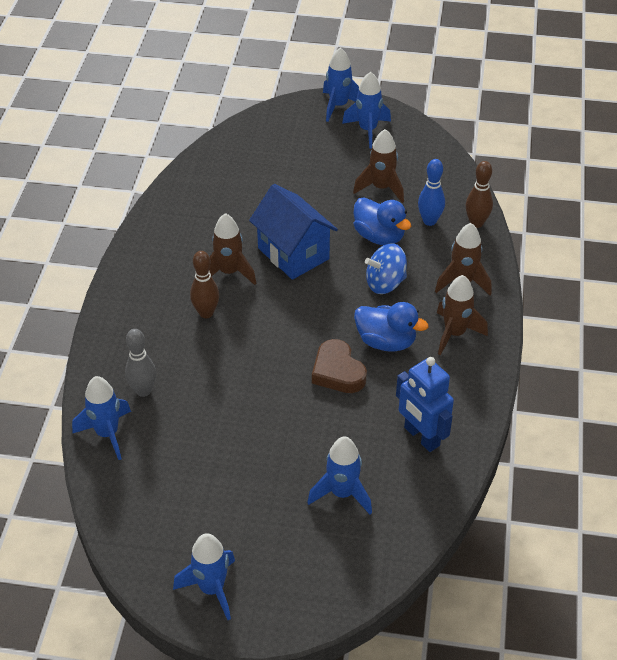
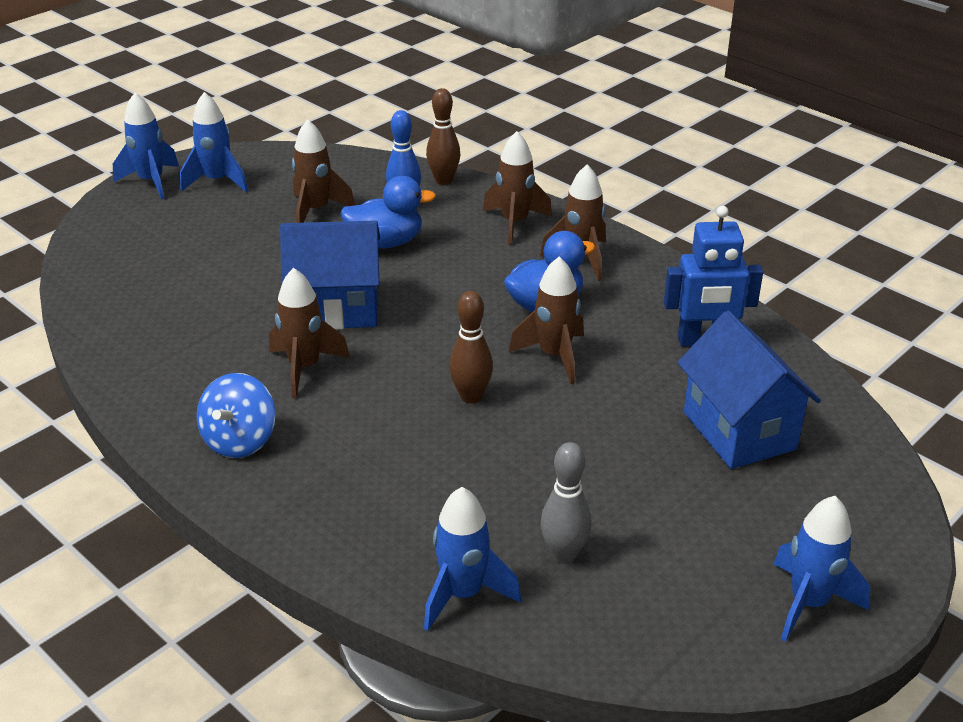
camera: 55 degrees left, 10 degrees down
(143, 391) = (421, 526): grey bowling pin -> grey bowling pin (564, 554)
(206, 313) = (349, 415): brown bowling pin -> brown bowling pin (471, 396)
(337, 372) = (554, 356): brown heart -> brown rocket
(342, 493) = (739, 431): blue rocket -> blue house
(385, 283) = (459, 269): blue spinning top -> blue spinning top (240, 440)

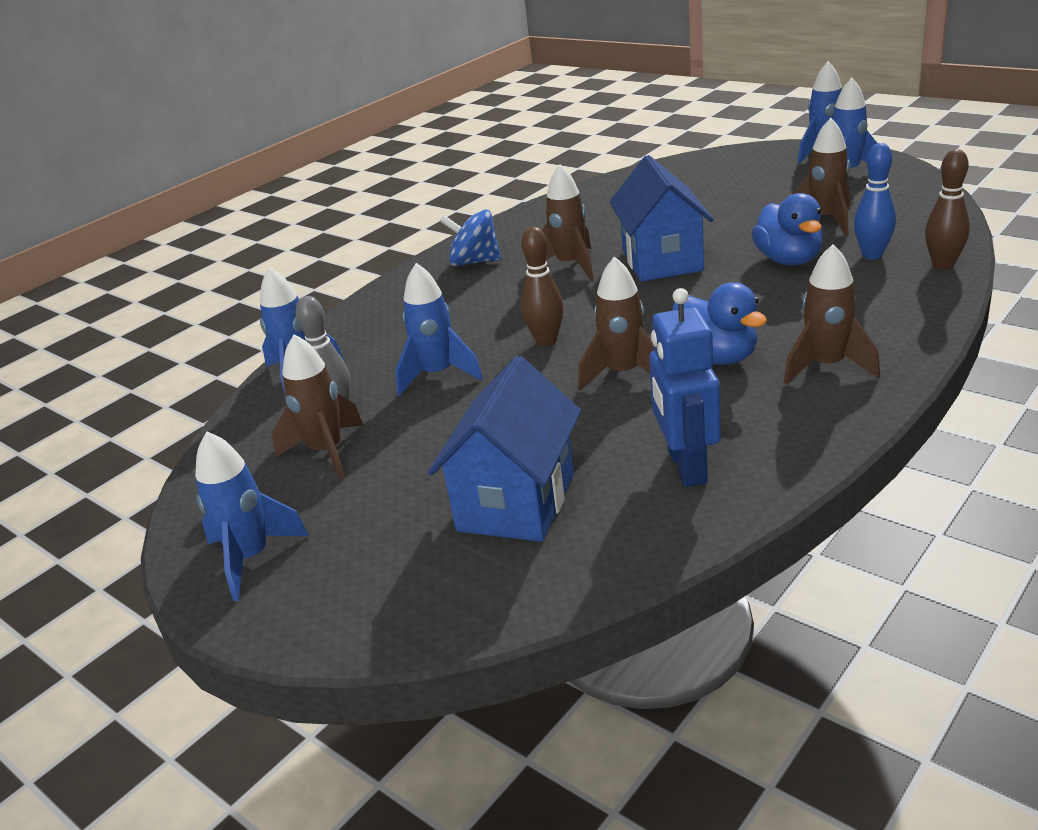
camera: 90 degrees right, 5 degrees down
(509, 475) = (438, 375): none -> blue rocket
(515, 223) = (879, 317): brown rocket -> brown rocket (327, 452)
(739, 431) = (516, 502): blue house -> blue house turned 45 degrees counterclockwise

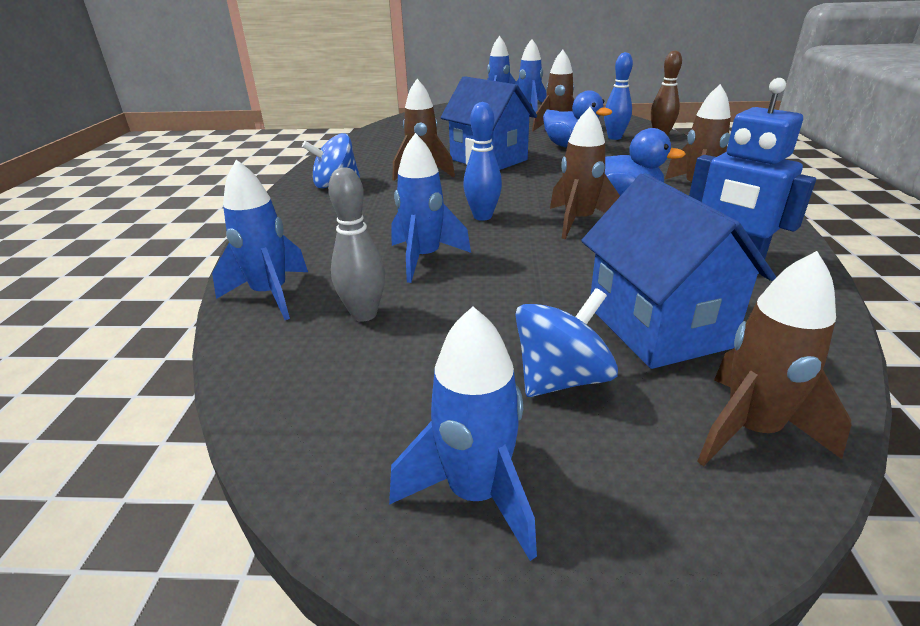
camera: 40 degrees left, 0 degrees up
(327, 452) = (404, 349): brown rocket -> brown rocket (751, 430)
(389, 513) = (561, 379): none -> blue spinning top
(546, 341) = (482, 216): brown bowling pin -> blue bowling pin

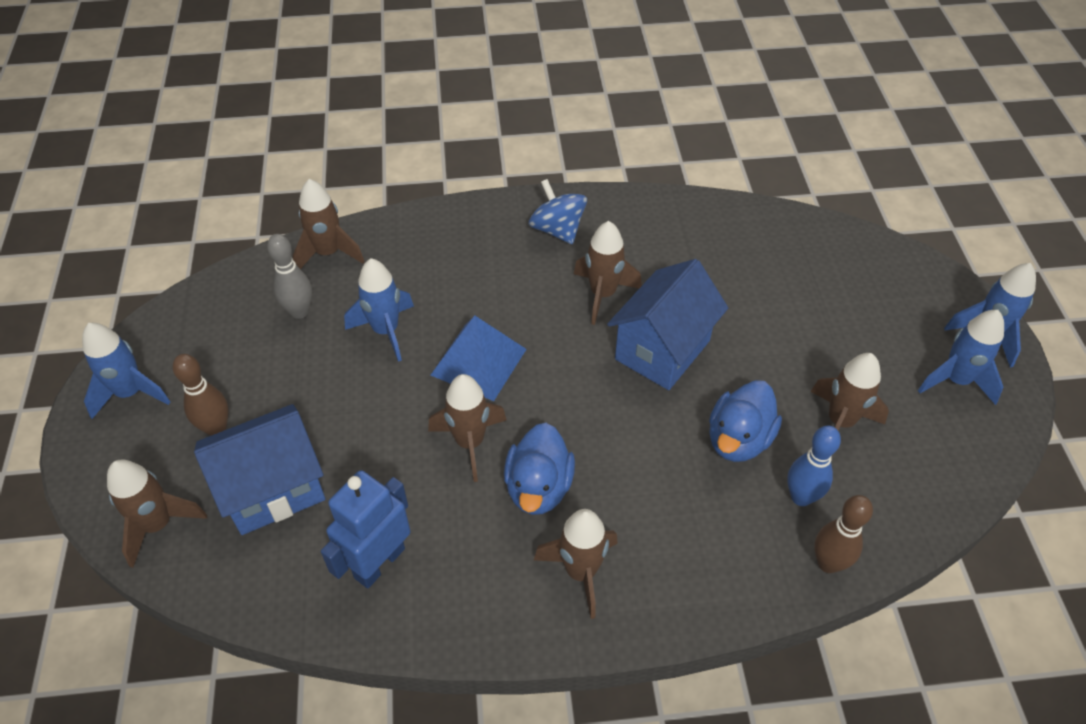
camera: 80 degrees right, 20 degrees up
(270, 295) = (328, 253): blue rocket -> brown rocket
(482, 216) = (478, 362): blue bowling pin -> blue pyramid
(561, 379) = (216, 428): blue spinning top -> brown bowling pin

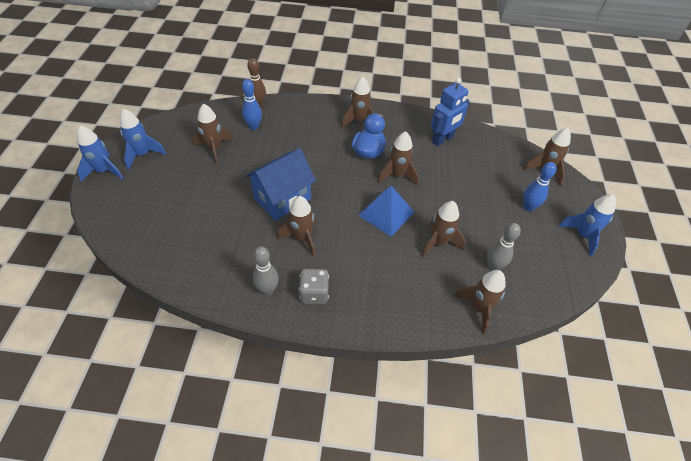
camera: 170 degrees left, 0 degrees up
(216, 428) = (528, 207): brown bowling pin -> blue bowling pin
(273, 489) = (493, 174): blue house -> none
(386, 331) = (439, 242): blue rocket -> brown rocket
(557, 229) = (314, 293): blue spinning top -> grey dice
(620, 222) = (267, 290): none -> grey bowling pin
(738, 439) = (267, 152): blue duck -> none

